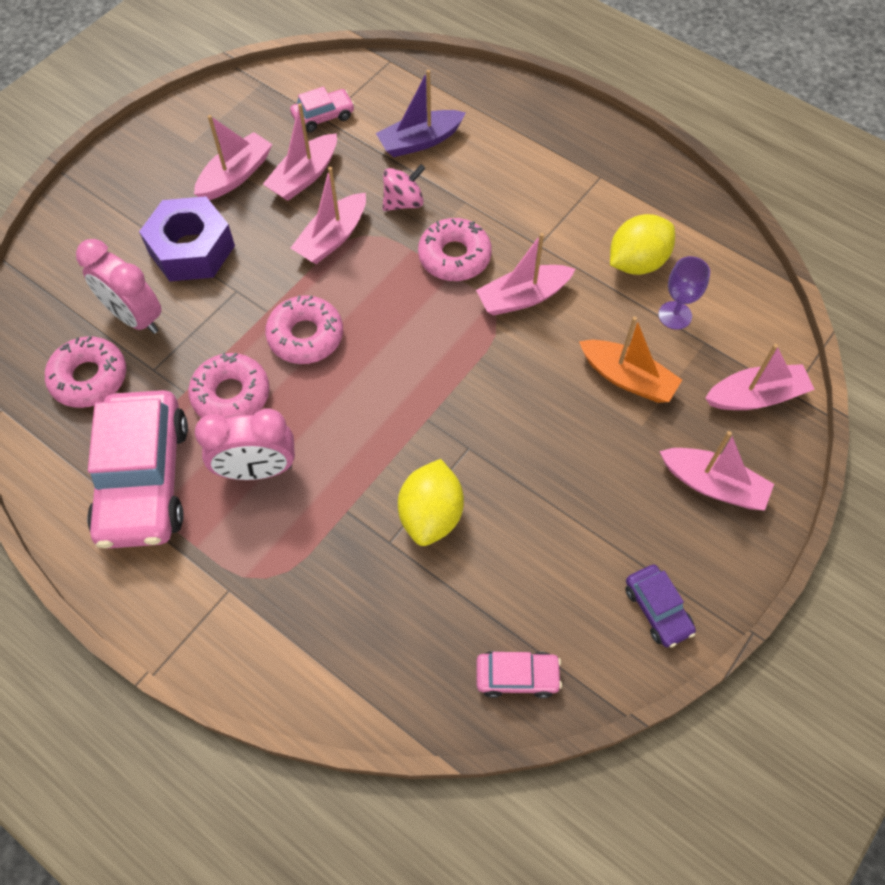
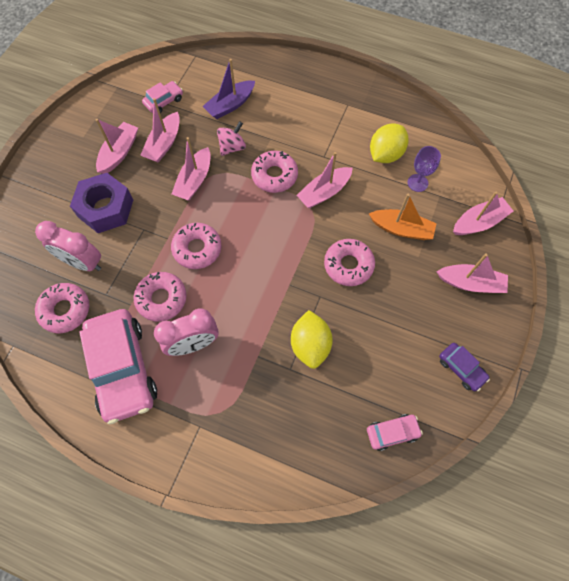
camera: 15 degrees left, 5 degrees up
(527, 412) = (348, 265): none -> pink donut

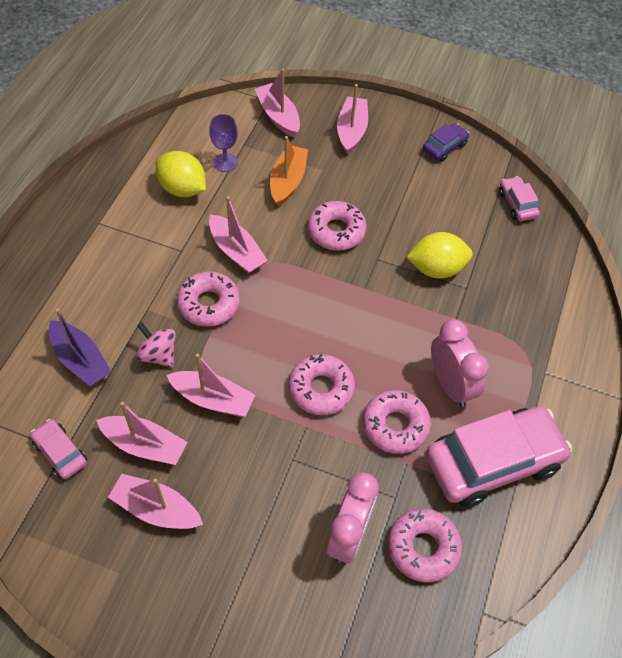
camera: 95 degrees left, 10 degrees down
(106, 208) = (258, 515): purple nut -> none

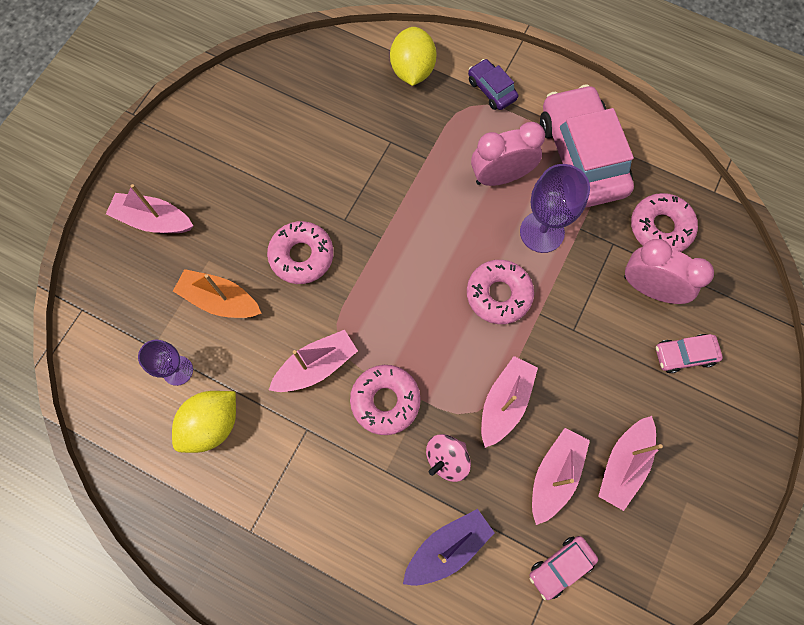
camera: 80 degrees left, 15 degrees up
(278, 116) = (112, 301): pink boat -> none
(395, 425) = (542, 232): pink donut -> purple goblet
(436, 269) = (364, 165): yellow lemon -> yellow lemon (412, 70)
(444, 147) = (198, 127): purple car -> purple car (491, 90)
(517, 204) = (290, 74): pink car -> pink car (684, 355)

